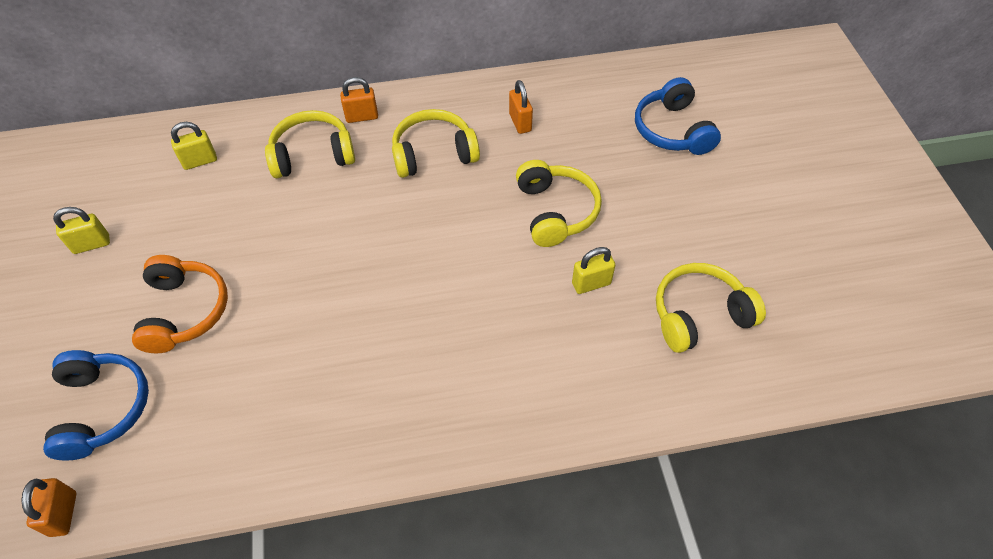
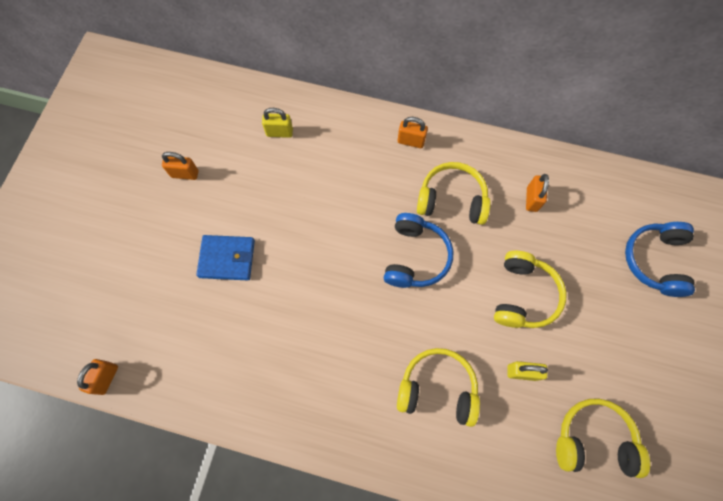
camera: 25 degrees right, 15 degrees up
(92, 244) = (185, 174): yellow padlock -> orange padlock
(102, 408) = (152, 311): blue headphones -> blue headphones (415, 257)
(184, 311) = (227, 258): orange headphones -> blue wallet
(312, 155) = (361, 161): yellow headphones -> yellow headphones (437, 388)

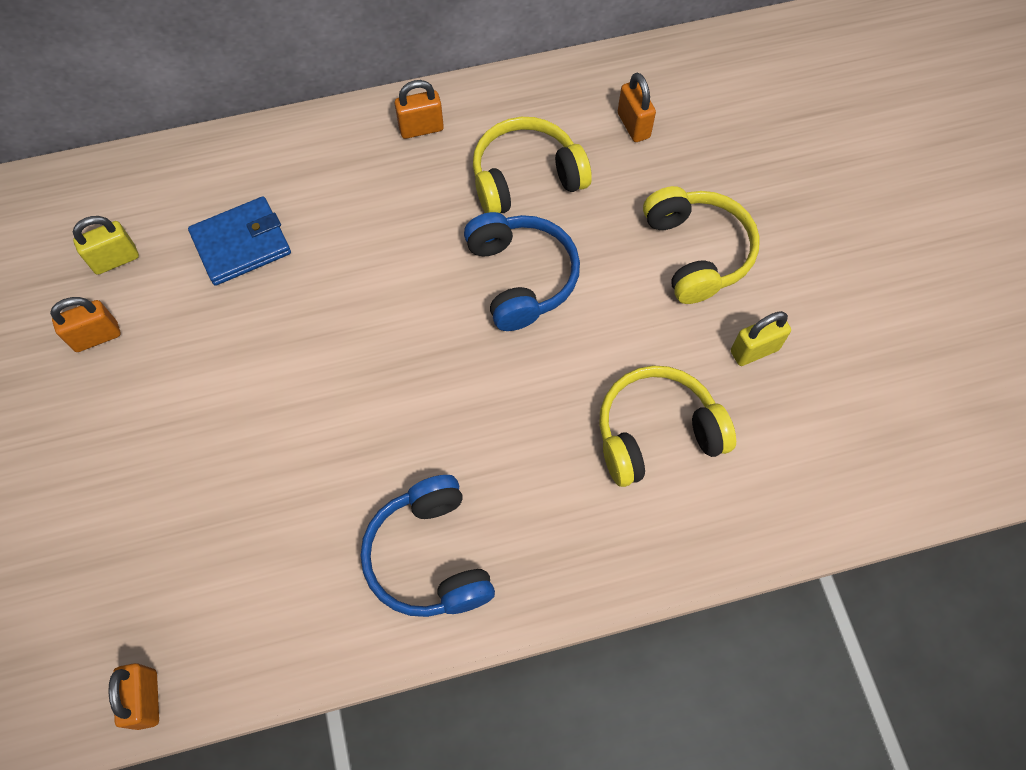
camera: 30 degrees left, 5 degrees down
(227, 258) = (240, 422): blue wallet -> blue wallet (241, 244)
(279, 132) = (215, 207): yellow padlock -> yellow padlock (115, 260)
(593, 440) = (893, 384): yellow headphones -> none
(655, 261) = (834, 125): blue headphones -> blue headphones (429, 557)

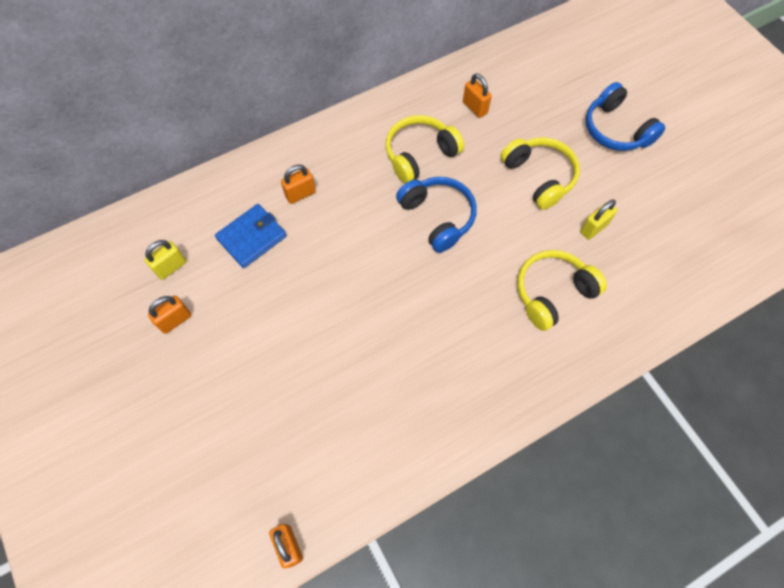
camera: 15 degrees left, 0 degrees up
(421, 128) = (343, 138): orange padlock -> orange padlock (300, 194)
(429, 557) = (440, 405): blue headphones -> blue headphones (616, 129)

